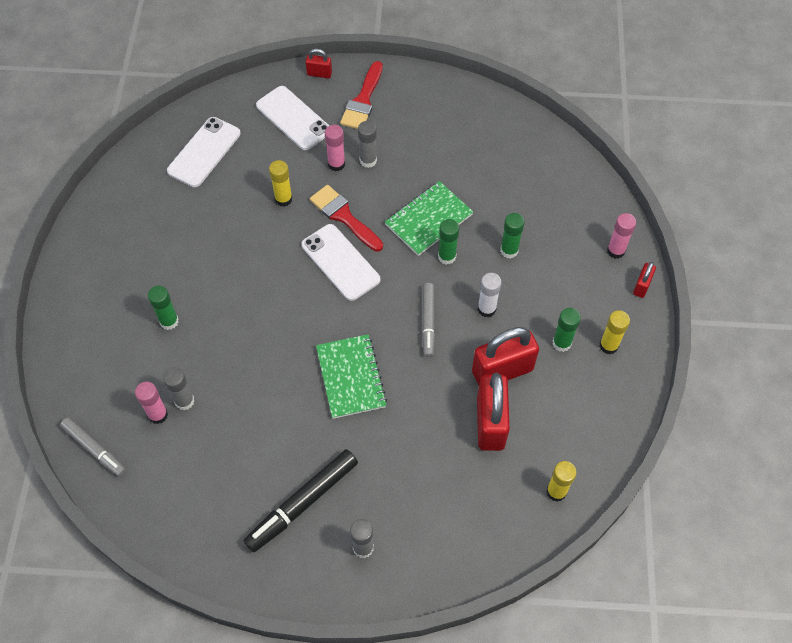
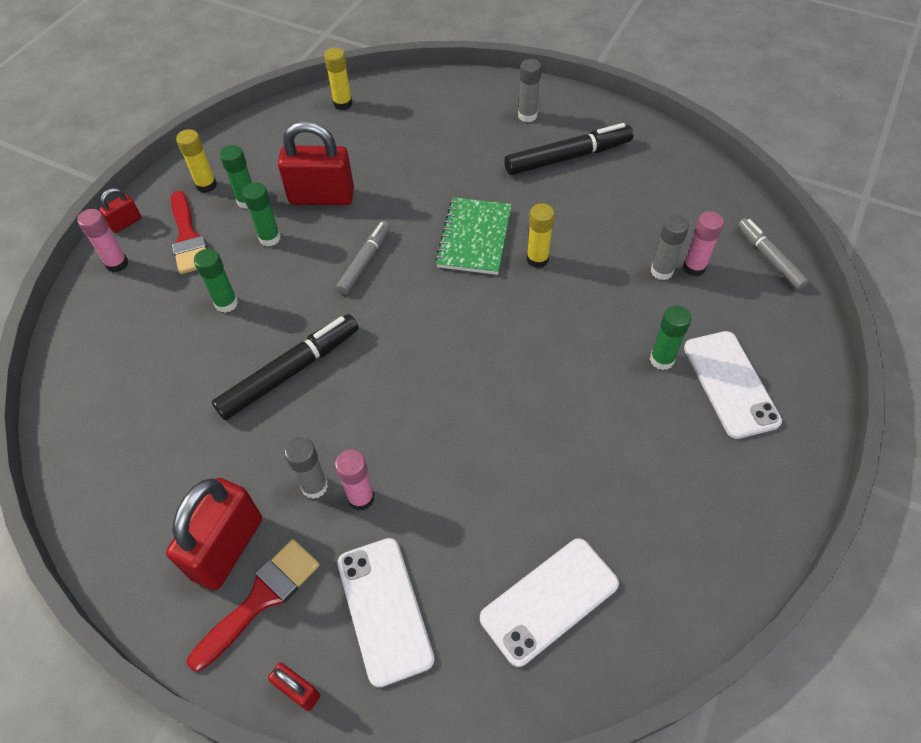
camera: 155 degrees left, 5 degrees down
(283, 199) = (459, 471): yellow glue stick -> yellow glue stick (537, 259)
(340, 262) = (425, 358): white phone -> white phone (730, 384)
(344, 216) = (391, 414): red brush -> red brush (188, 237)
(428, 220) = (290, 372): green notebook -> black marker
(447, 256) = (299, 321): green glue stick -> green glue stick (270, 238)
(486, 309) = (296, 254): white glue stick -> none
(490, 423) = (363, 162): red padlock -> red padlock (227, 548)

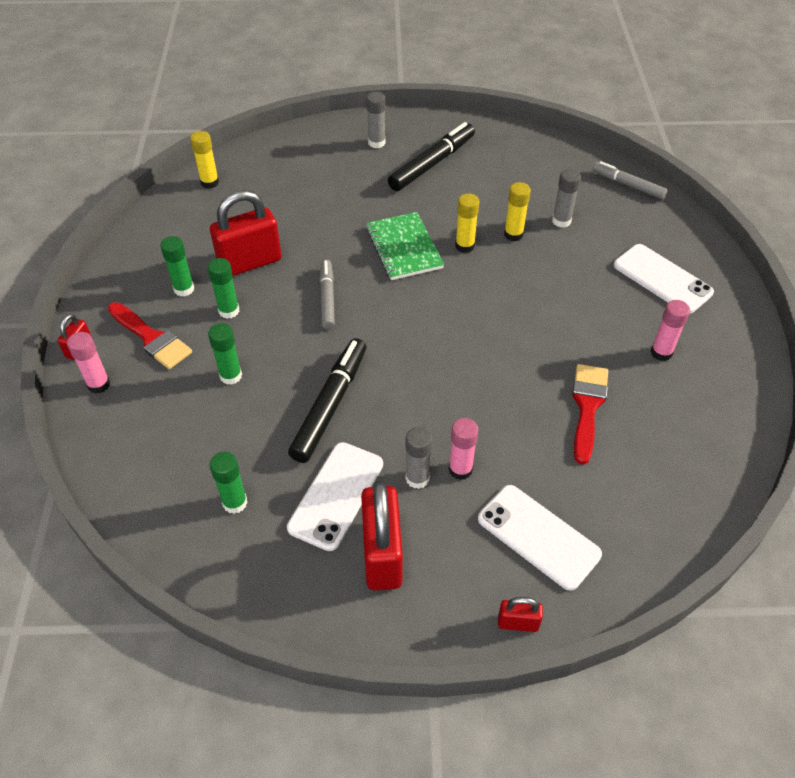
camera: 30 degrees left, 5 degrees down
(206, 185) = (134, 290): yellow glue stick -> yellow glue stick (513, 235)
(261, 599) = (438, 577): red brush -> red brush (587, 407)
(549, 601) = (648, 473): white phone -> white phone (336, 495)
(661, 359) = (605, 281): green glue stick -> green glue stick (235, 502)
(694, 267) = (582, 210): pink glue stick -> pink glue stick (661, 352)

